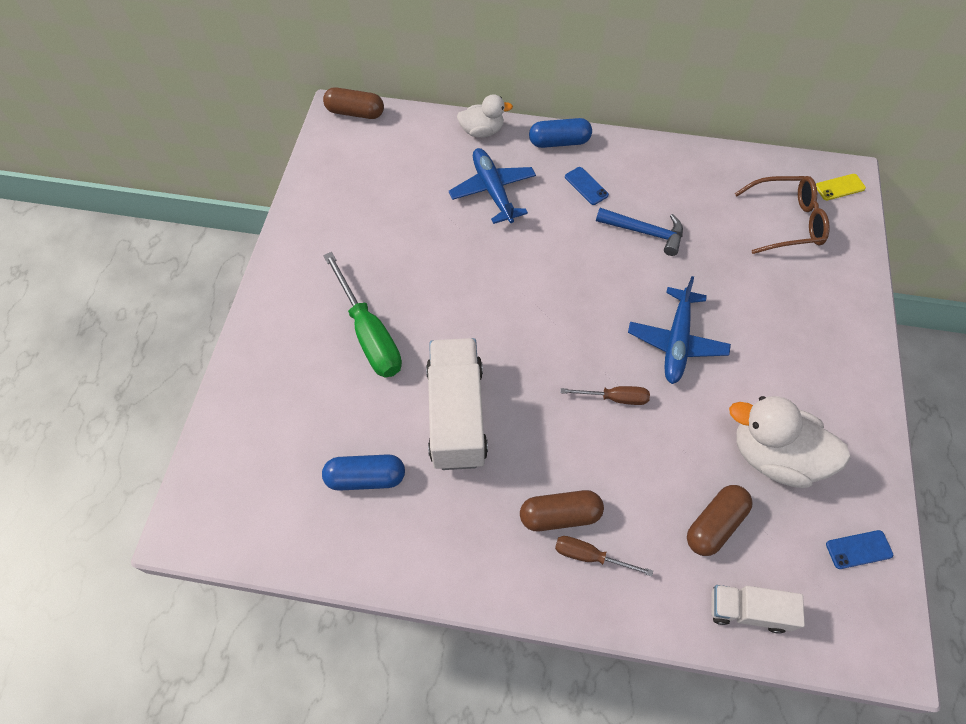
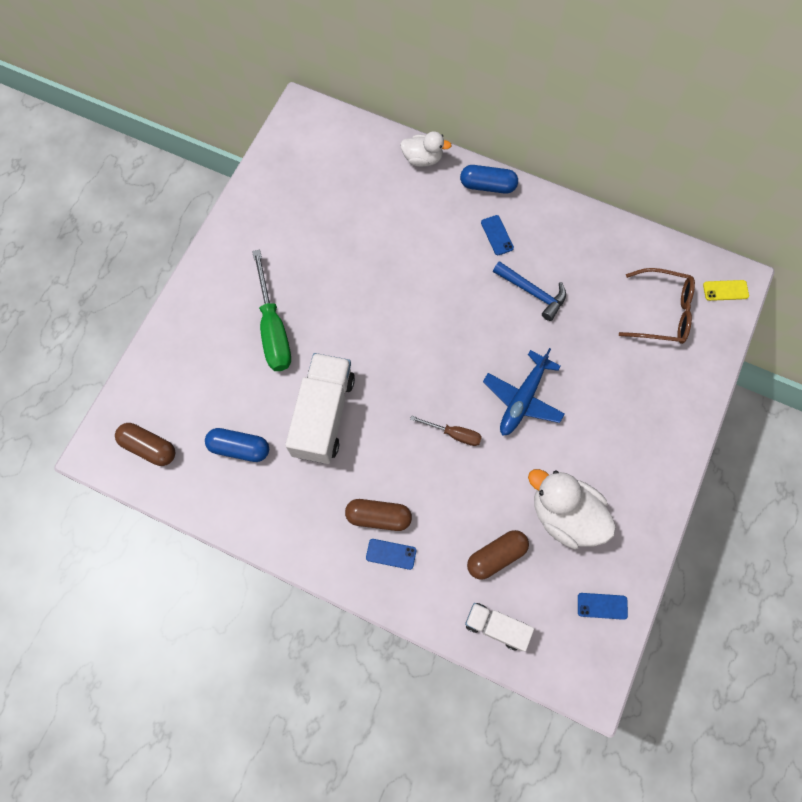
camera: 15 degrees right, 10 degrees up
(355, 112) = (316, 114): brown capsule -> brown capsule (149, 447)
(493, 191) = (414, 221): blue plane -> none
(590, 556) = (391, 554): brown screwdriver -> blue phone

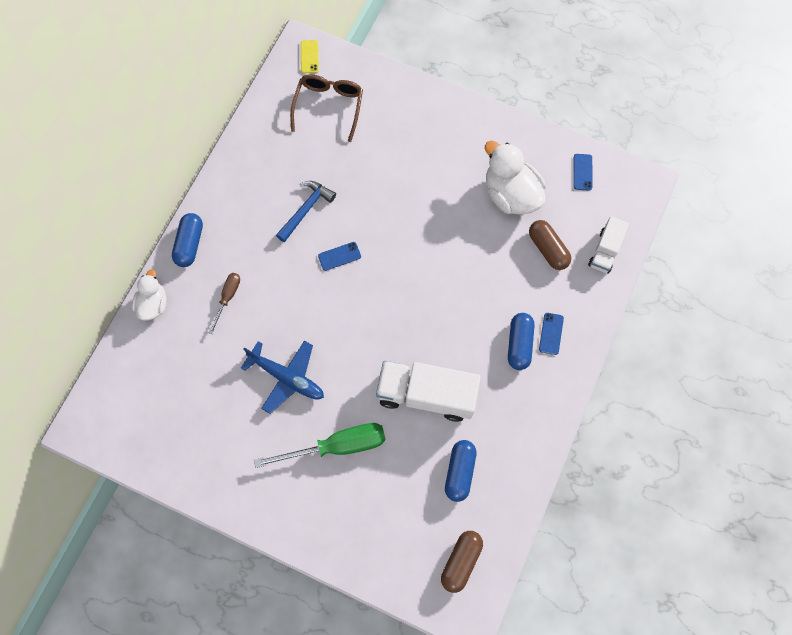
camera: 90 degrees left, 0 degrees up
(378, 516) = (519, 344): brown capsule -> blue capsule
(454, 434) = (442, 280): brown screwdriver -> brown screwdriver (228, 298)
(497, 235) = (245, 238): blue phone -> blue phone (339, 256)
(522, 398) = (409, 222): blue plane -> blue plane (286, 377)
(565, 515) = (511, 194): white duck -> white duck turned 105 degrees clockwise

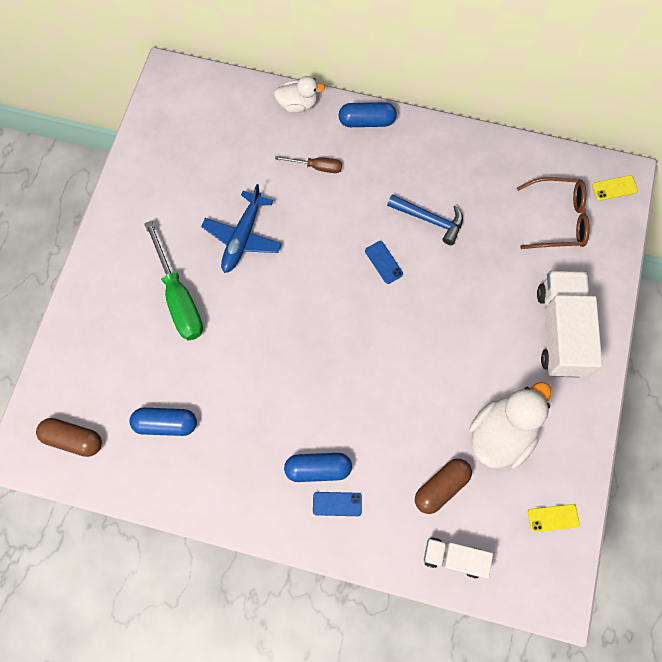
camera: 80 degrees right, 0 degrees up
(426, 395) = (245, 376): white truck -> white truck (560, 331)
(582, 172) = (553, 518): blue phone -> yellow phone

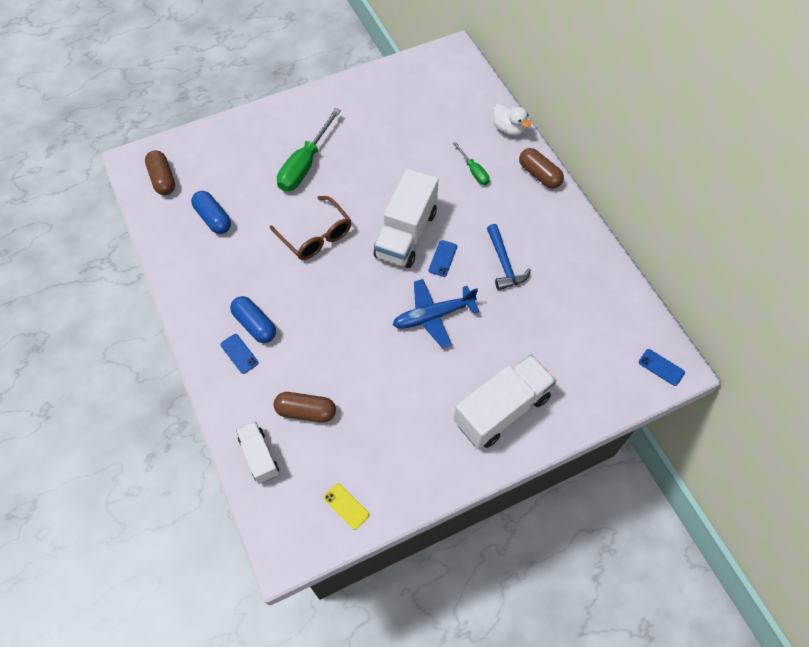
camera: 50 degrees right, 10 degrees down
(243, 237) = (380, 167): blue plane -> blue plane (433, 316)
(317, 167) = (474, 171): brown screwdriver -> green screwdriver
(333, 271) = (406, 234): none -> white truck
(367, 121) = (539, 175): blue capsule -> brown capsule
(501, 434) = (381, 424): white duck -> none
(558, 219) = (592, 346): brown glasses -> brown glasses (316, 236)
(614, 188) = (661, 367): yellow phone -> blue phone

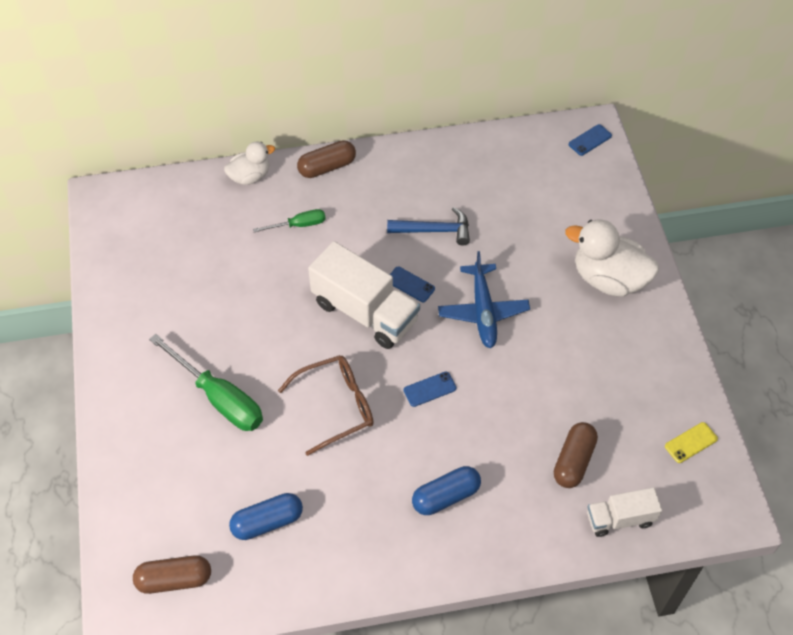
camera: 75 degrees left, 5 degrees down
(239, 353) = (482, 520): blue phone -> blue phone (430, 389)
(501, 410) = (608, 279): white truck -> white duck

